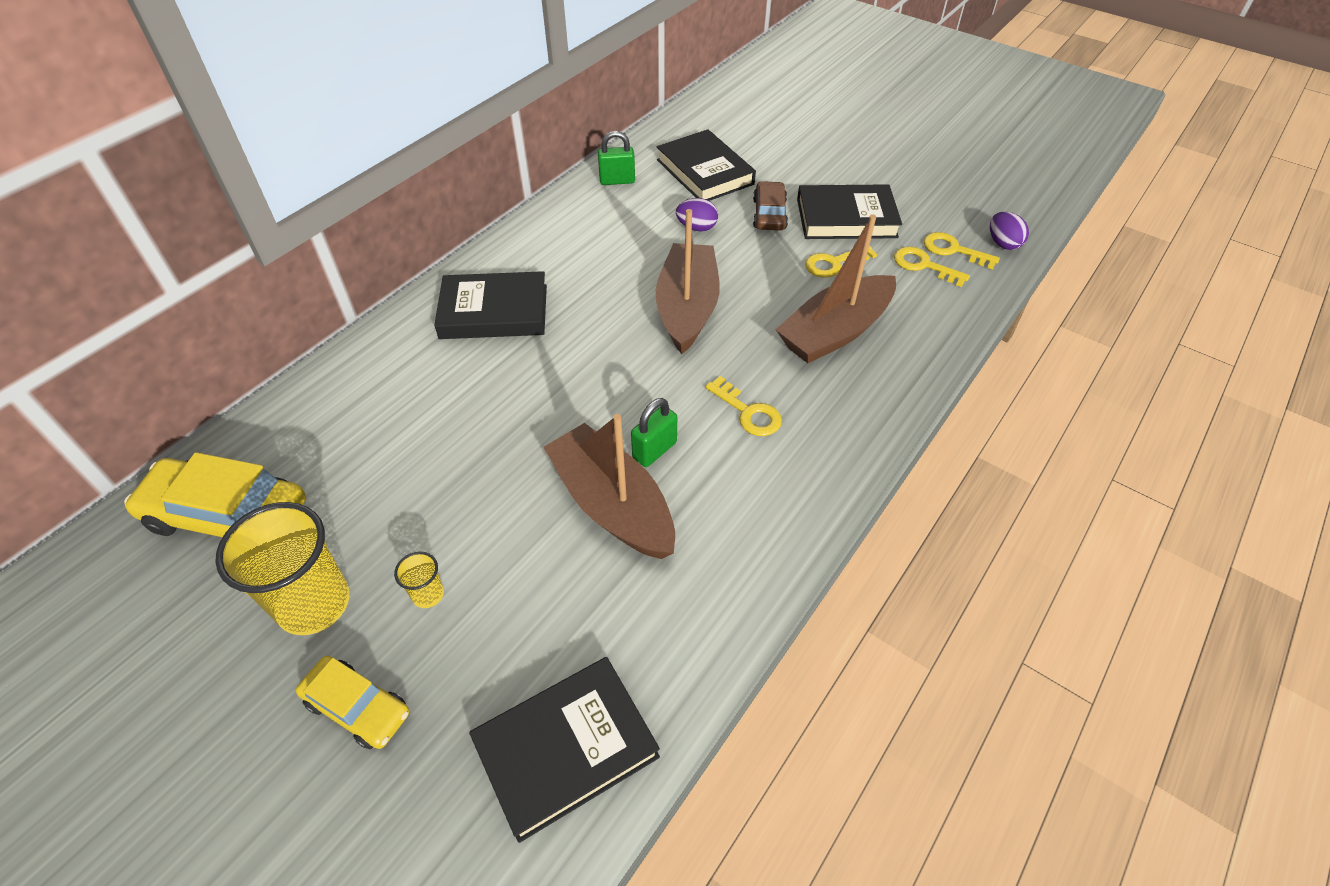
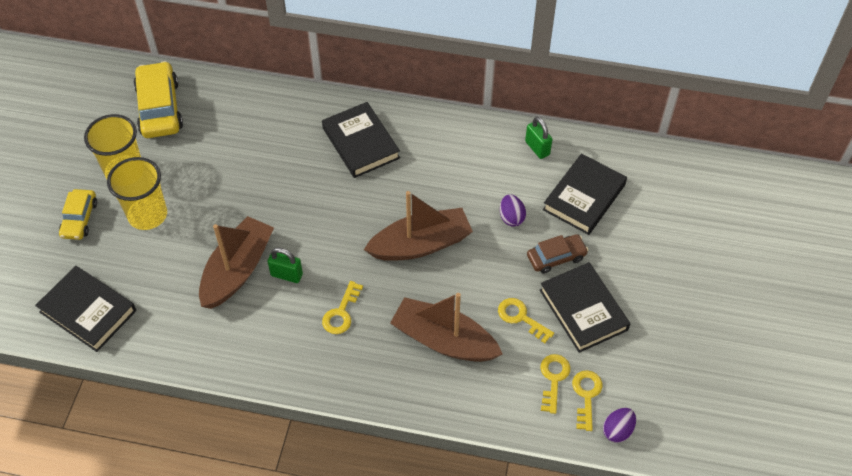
camera: 65 degrees right, 5 degrees up
(428, 594) = (147, 215): yellow cup -> yellow cup, size x2.25

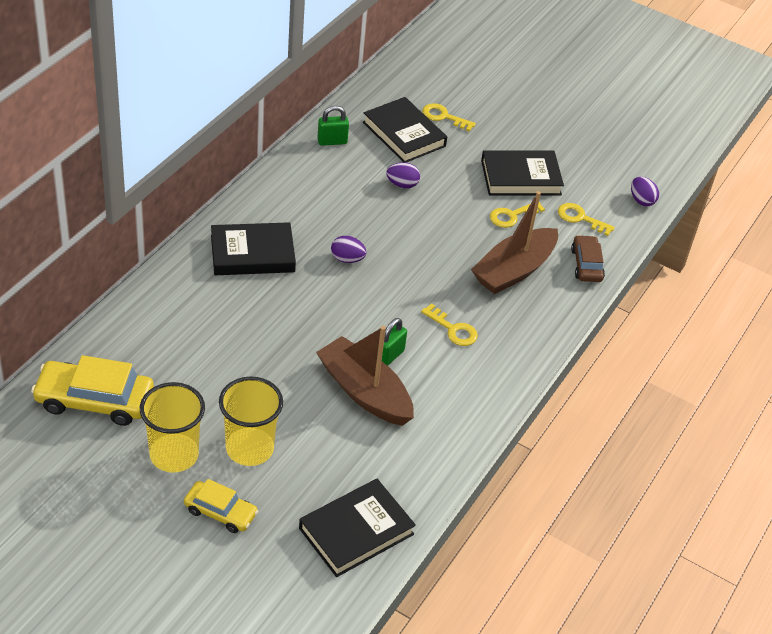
camera: 75 degrees left, 10 degrees down
(389, 208) = (347, 259): none -> purple egg
(420, 244) = (401, 251): brown boat -> none
(556, 257) = (459, 173): brown car -> brown car (586, 264)
(586, 396) = (603, 206): yellow key -> yellow key (444, 117)

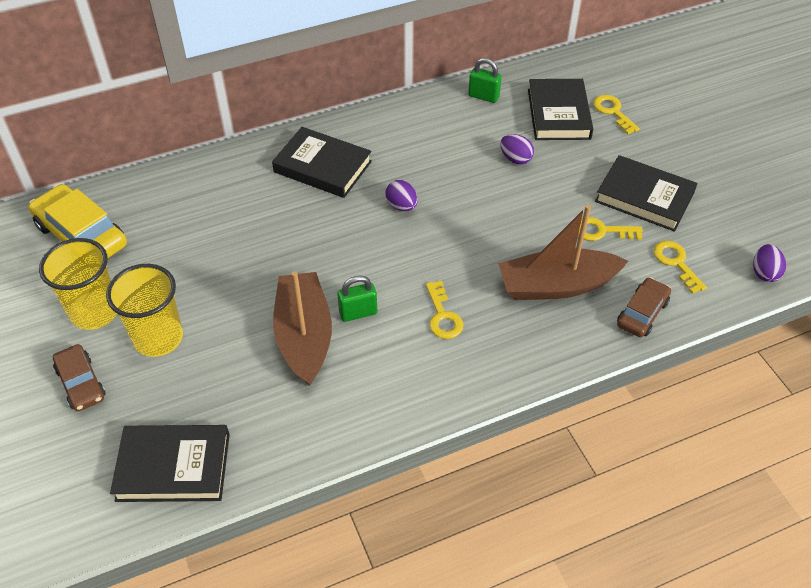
camera: 40 degrees right, 5 degrees up
(220, 512) = (81, 383): yellow car -> brown car

